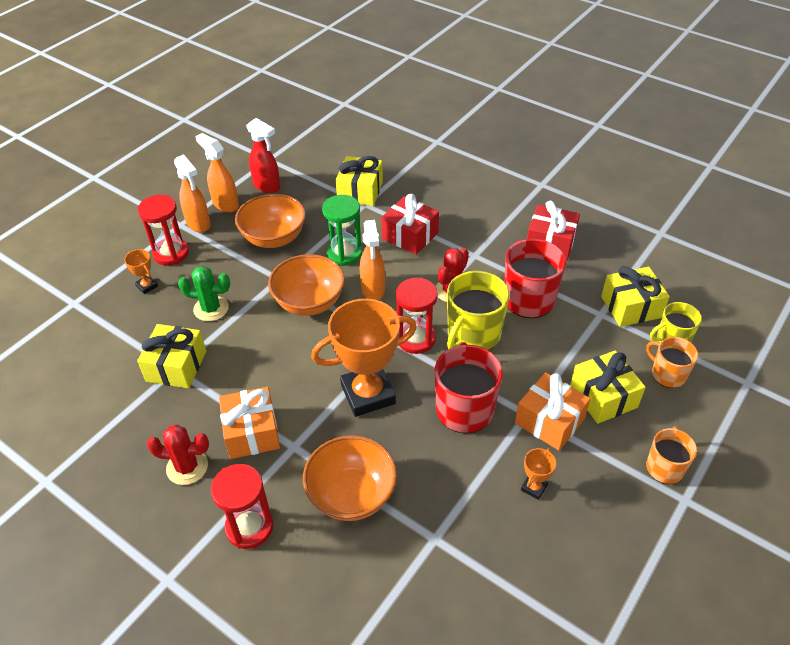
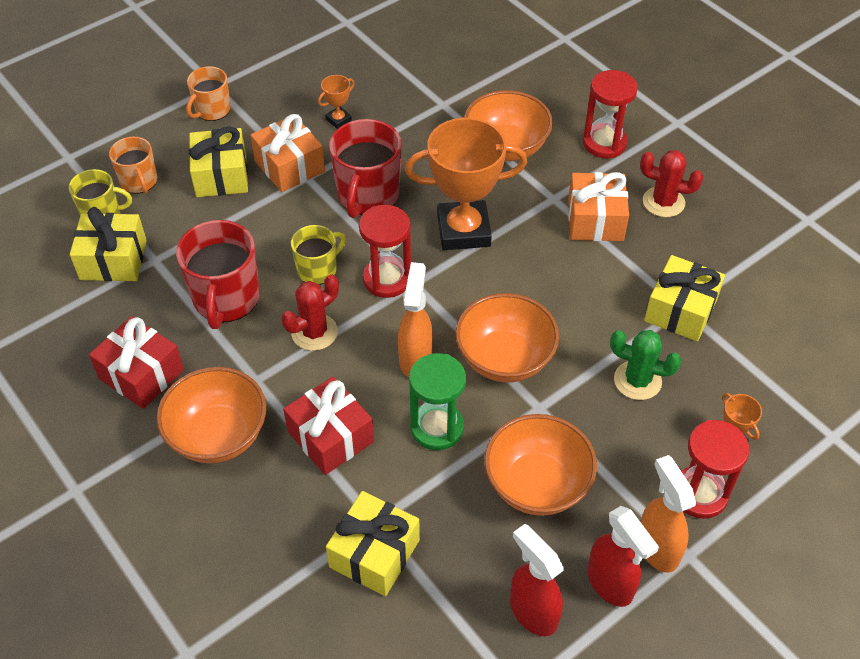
camera: 165 degrees left, 5 degrees up
(225, 204) = (610, 584): orange spray bottle -> red spray bottle
(473, 334) = (318, 269): yellow mug -> yellow mug, size x0.60
(479, 223) = (218, 435): none -> orange bowl

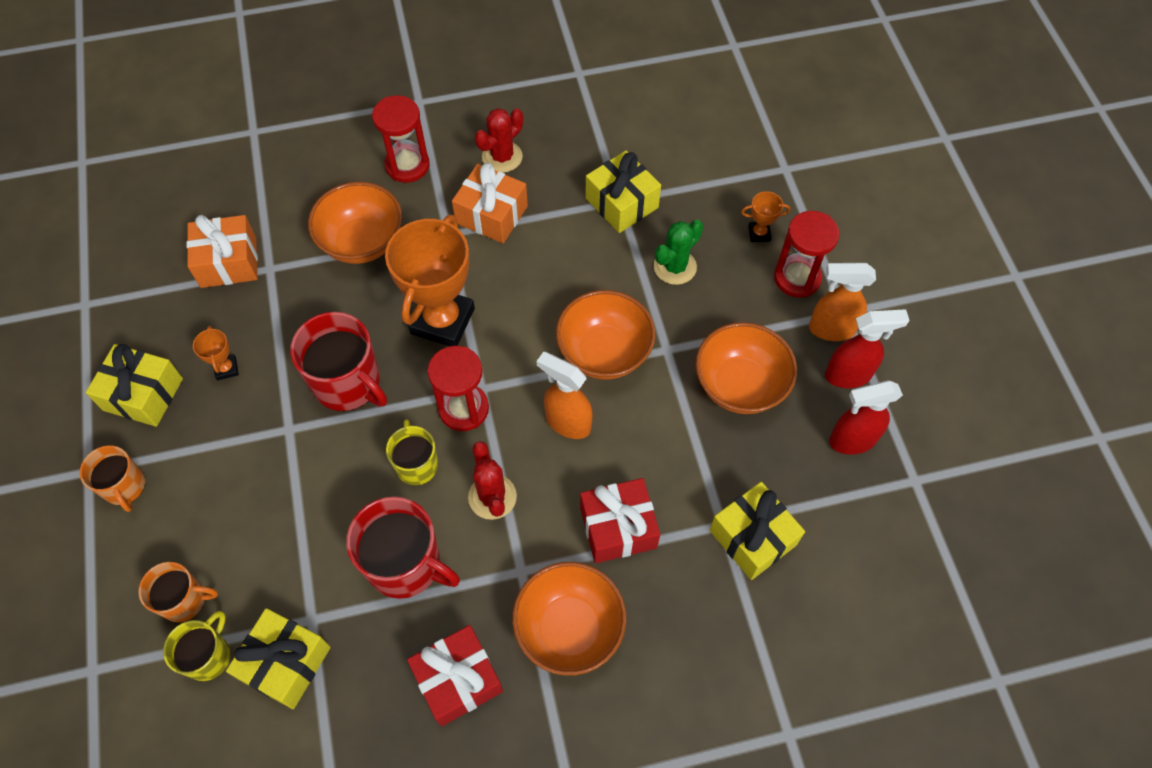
camera: 65 degrees left, 10 degrees up
(221, 175) = (231, 511): yellow gift -> yellow gift (143, 394)
(290, 166) = (262, 439): orange gift -> orange gift (228, 262)
(437, 428) = (649, 436): green hourglass -> none

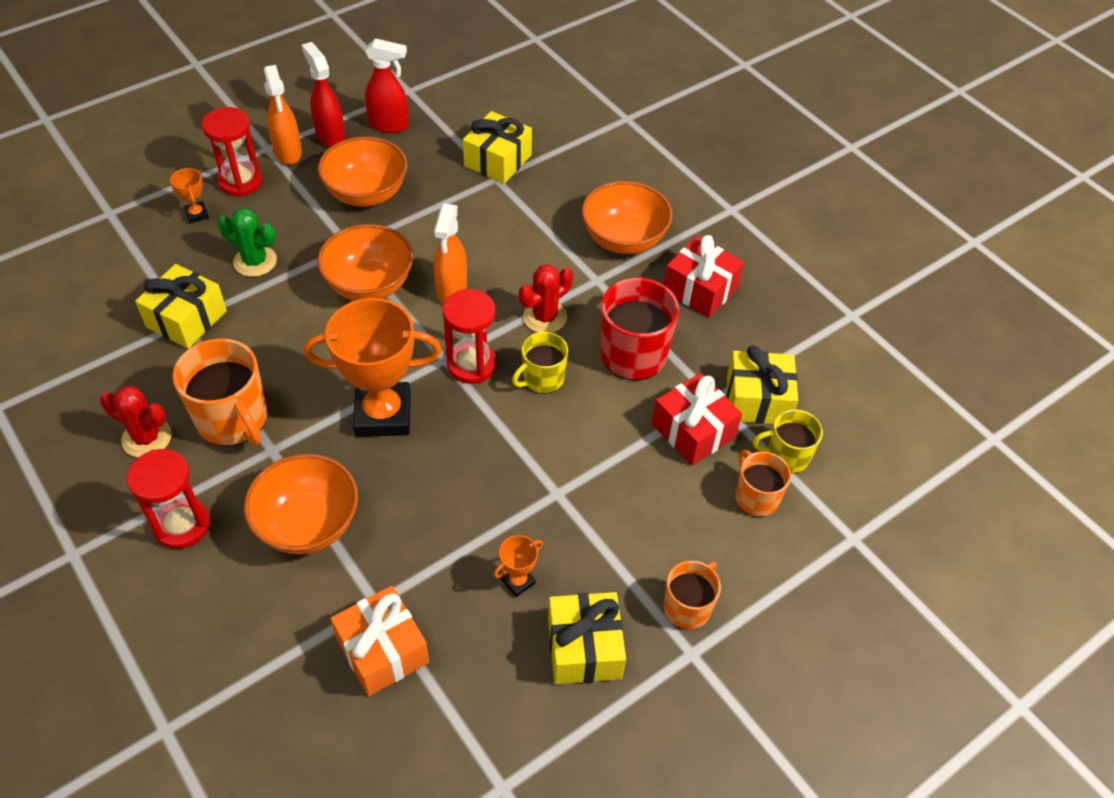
camera: 115 degrees left, 10 degrees down
(348, 383) = (486, 464): red mug -> none
(491, 214) = (233, 420): orange gift -> orange mug
(618, 527) = (529, 234): red gift -> red gift (693, 431)
(851, 440) = (389, 125): red spray bottle -> red spray bottle turned 45 degrees counterclockwise

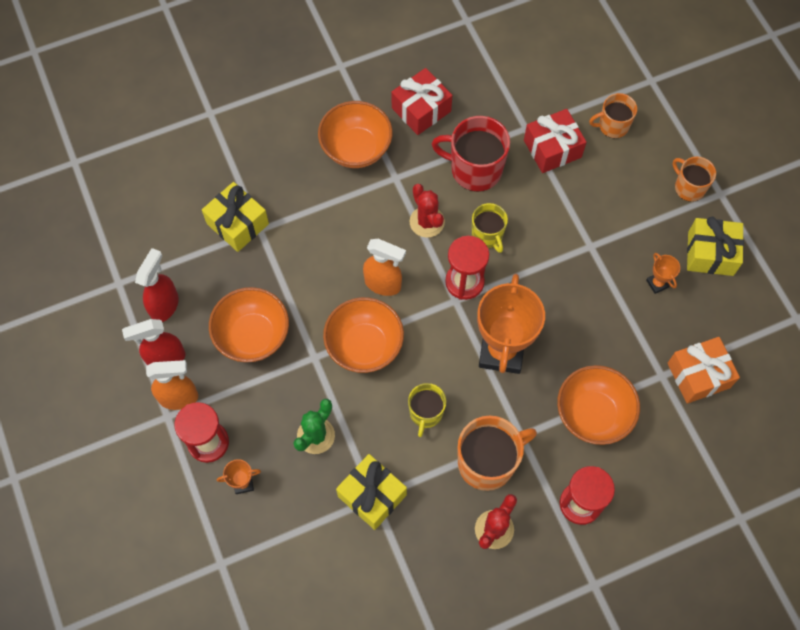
camera: 75 degrees left, 15 degrees up
(757, 400) = (532, 102): yellow gift -> none
(786, 456) = (582, 98): yellow mug -> yellow mug (426, 413)

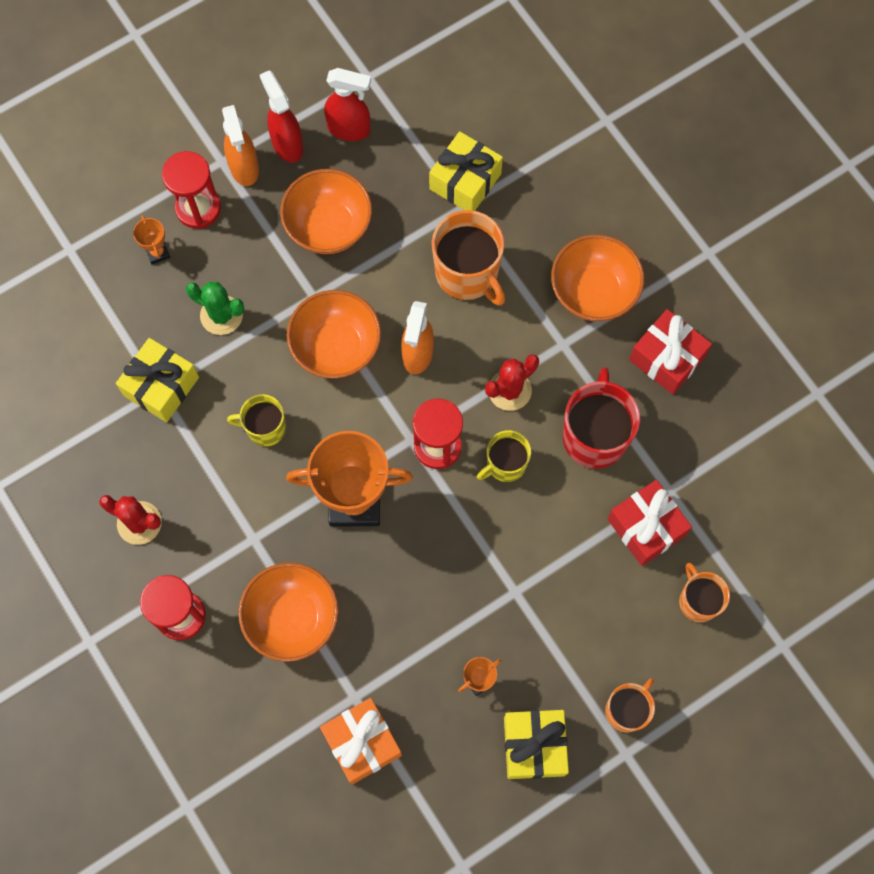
camera: 80 degrees right, 5 degrees up
(487, 462) = (216, 505): orange mug -> orange mug (468, 273)

